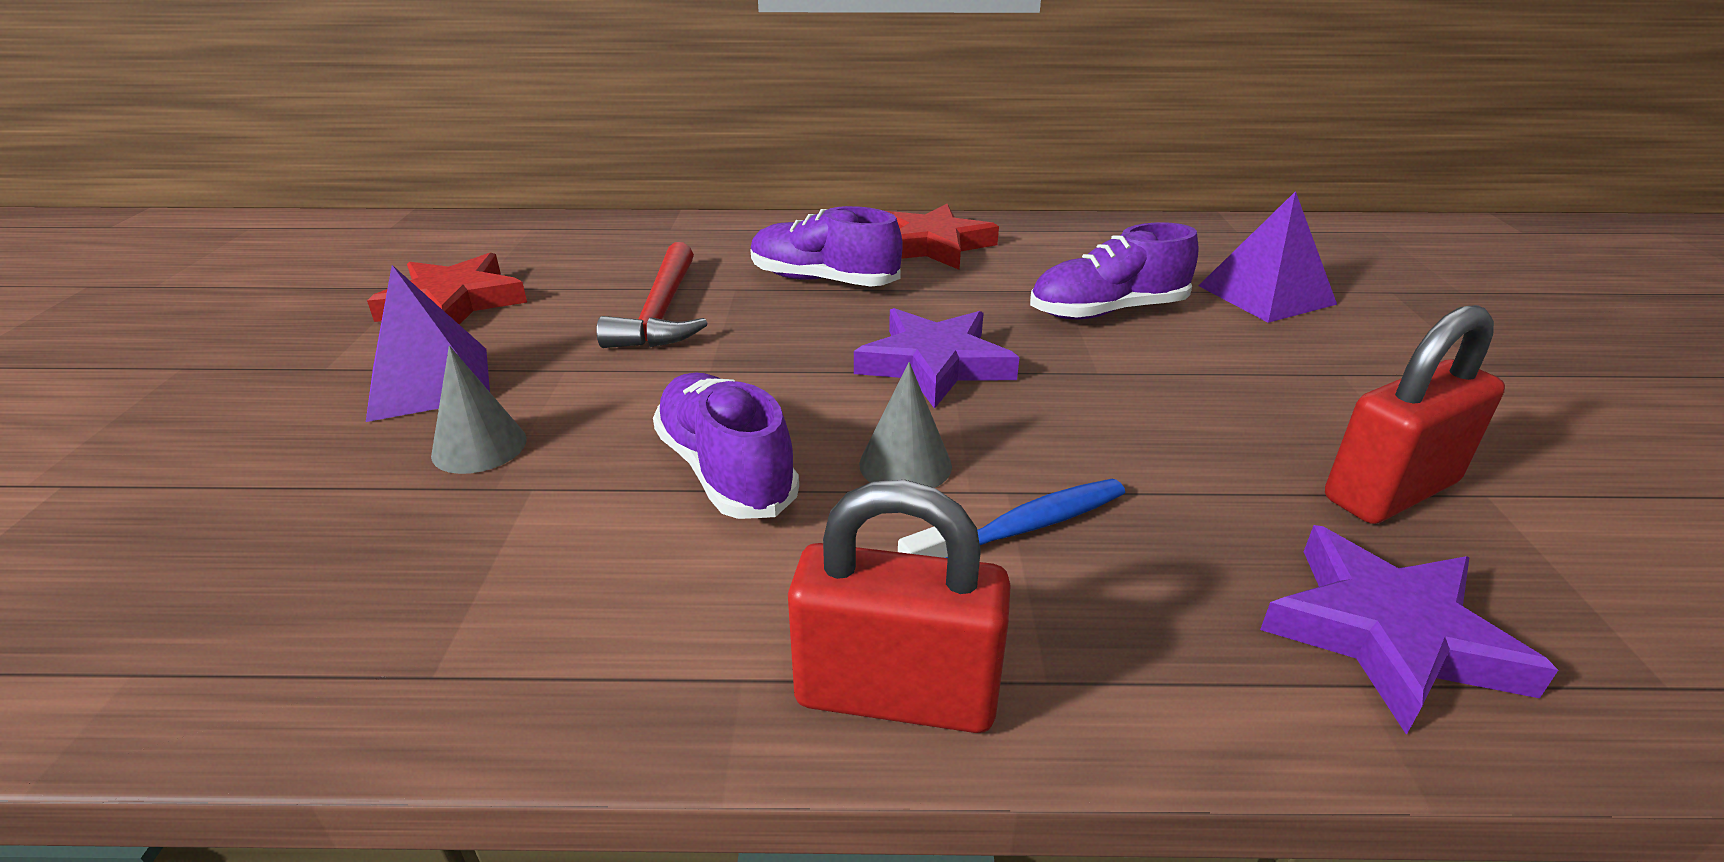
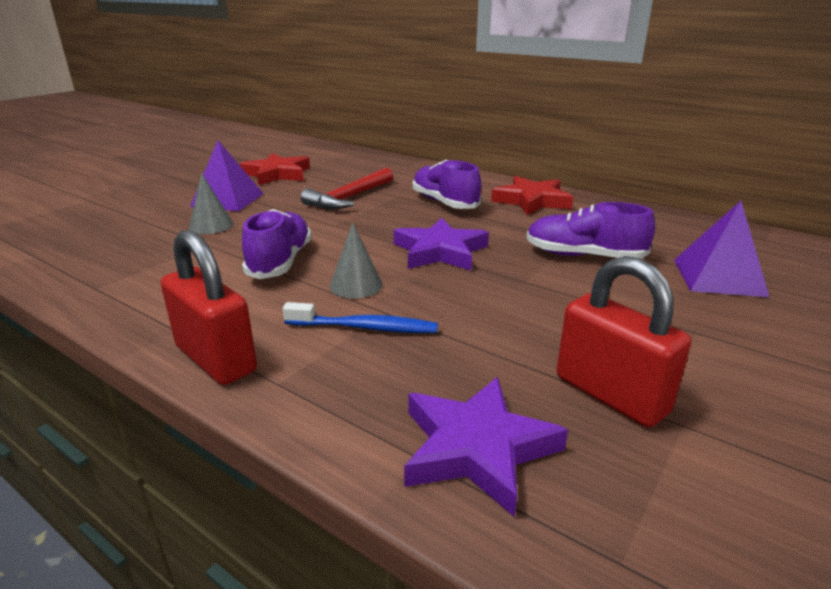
camera: 35 degrees right, 5 degrees down
(1390, 491) = (610, 395): red padlock -> red padlock turned 45 degrees clockwise

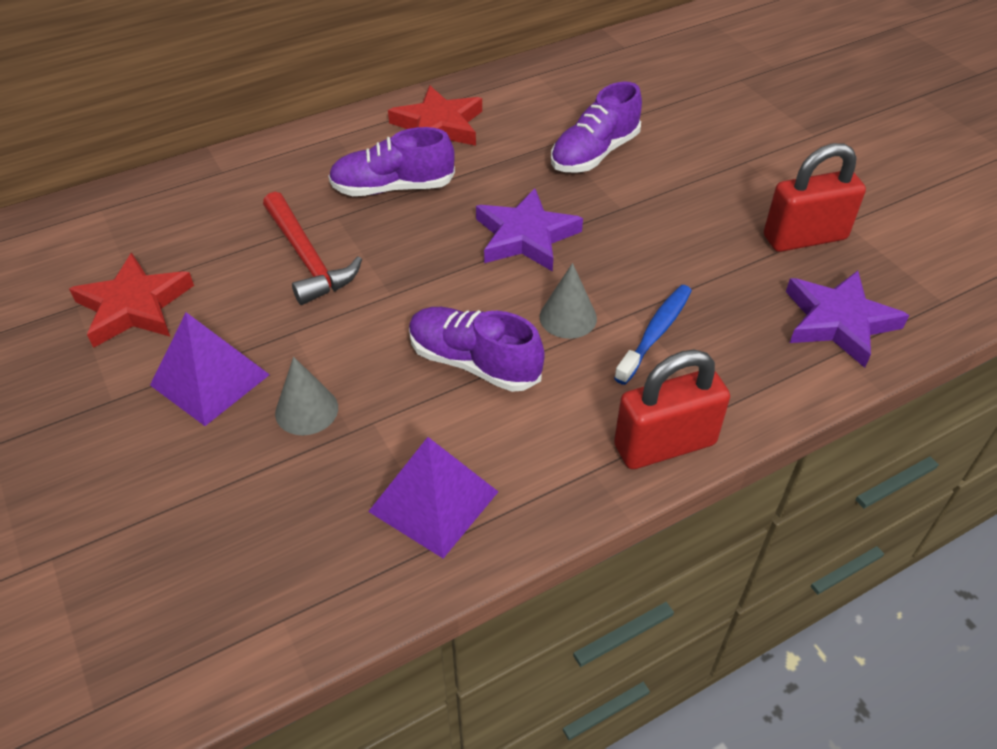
camera: 65 degrees left, 20 degrees up
(719, 277) = (675, 106): purple pyramid -> purple pyramid (434, 501)

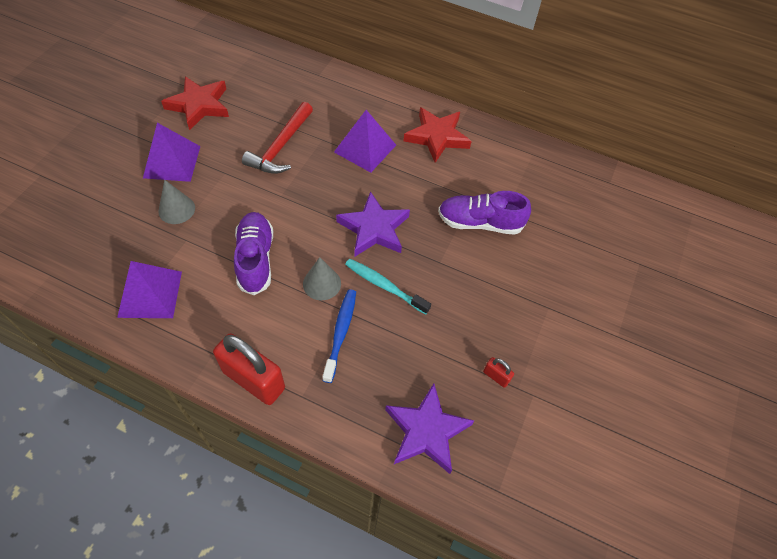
camera: 50 degrees right, 10 degrees up
(393, 188) = (365, 148): purple shoe -> purple pyramid
(617, 266) = (384, 286): none -> turquoise toothbrush
(655, 333) = (340, 333): blue toothbrush -> blue toothbrush turned 75 degrees counterclockwise
(804, 237) = (496, 376): red padlock -> red padlock, size x0.43

